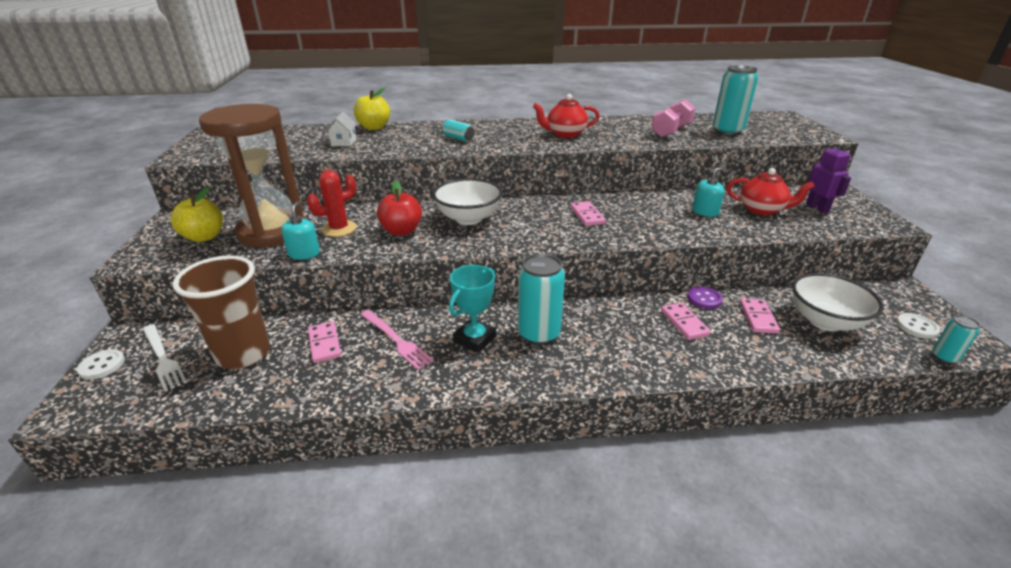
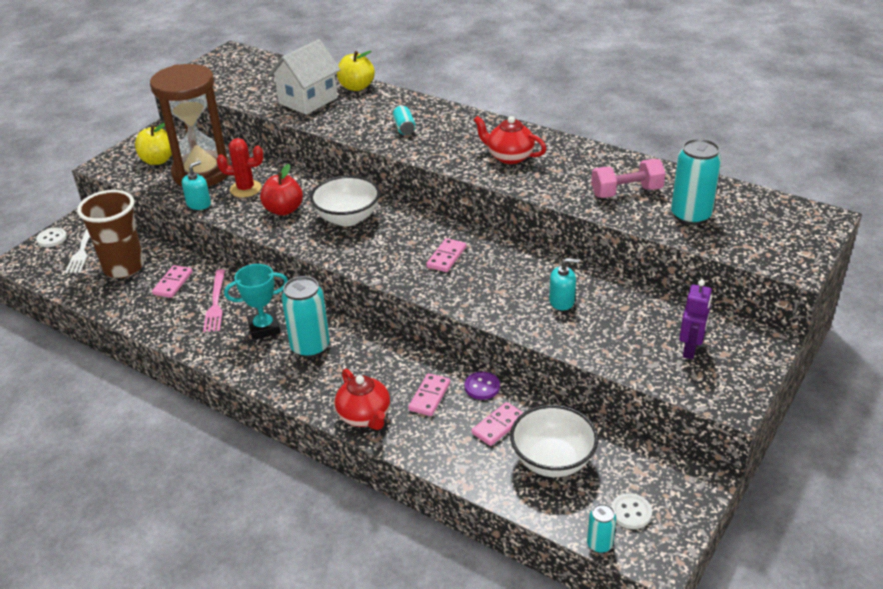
camera: 40 degrees right, 5 degrees up
(344, 142) = (308, 100): white house -> white house, size x2.04
(761, 210) = (624, 324): red teapot -> red teapot (364, 416)

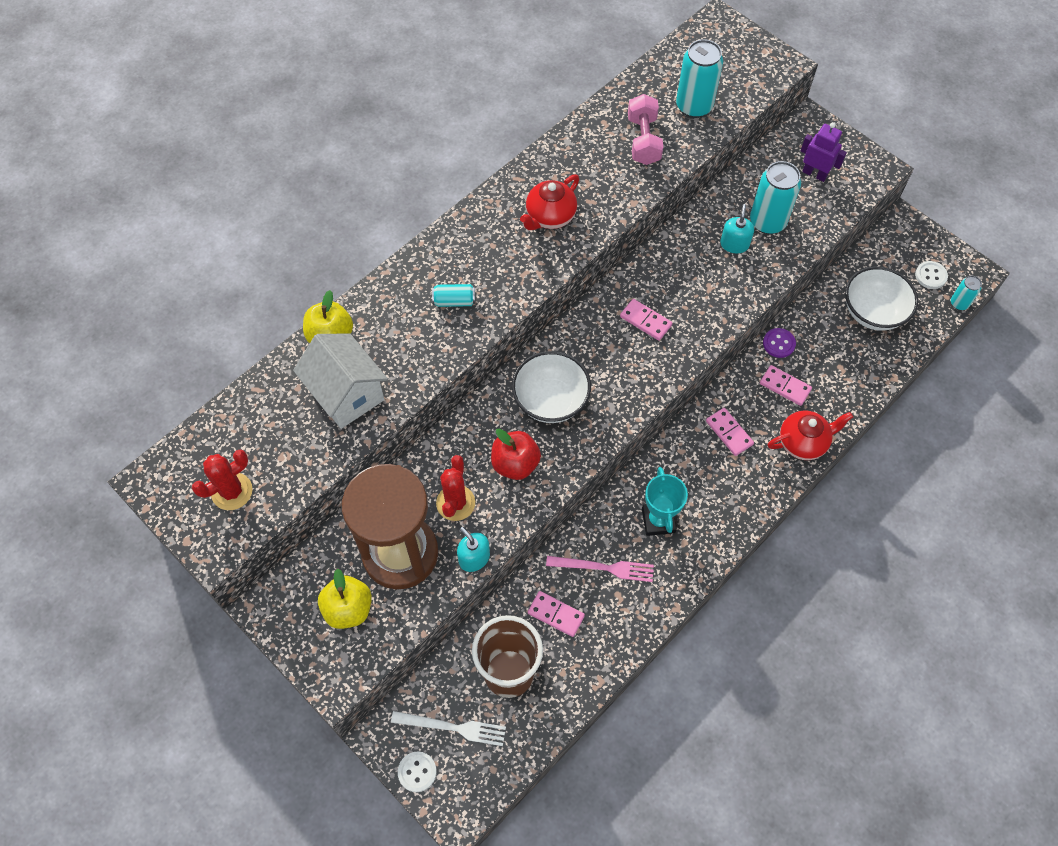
camera: 80 degrees left, 25 degrees up
(225, 76) = (232, 491): none -> red cactus
(310, 347) = (697, 479): turquoise can -> turquoise can (767, 222)
(498, 426) = (829, 341): pink domino -> pink domino (729, 433)

